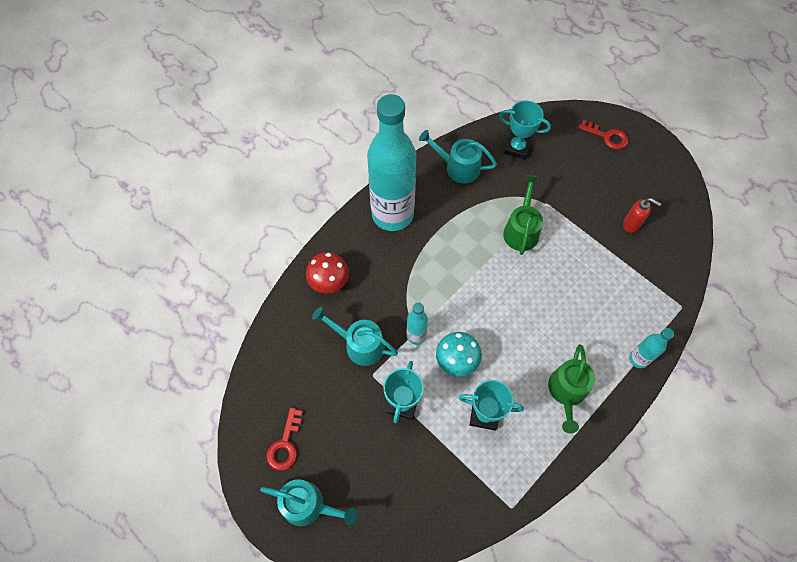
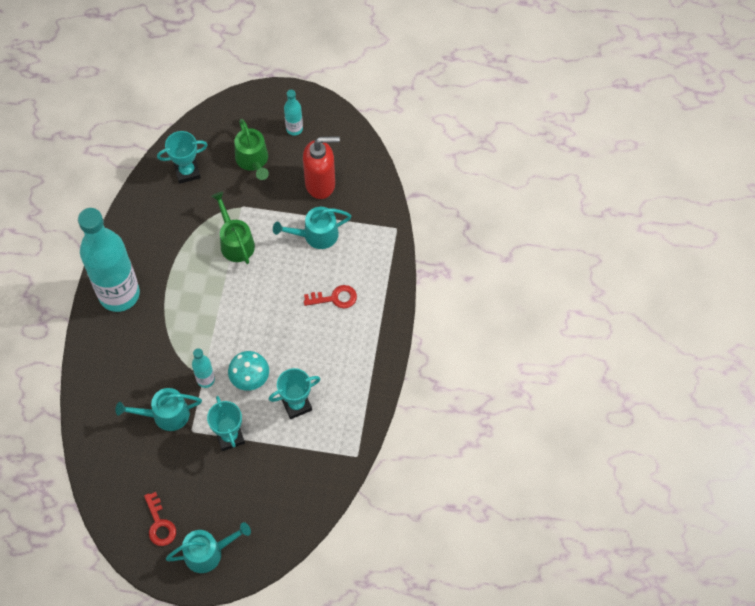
camera: 35 degrees left, 0 degrees up
(329, 281) = (105, 382): red mushroom -> none
(458, 167) = (148, 219): turquoise watering can -> turquoise watering can (316, 235)
(567, 392) = (347, 348): green watering can -> green watering can (253, 160)
(607, 137) = (257, 116): red key -> red key (335, 298)
(631, 224) = (320, 184): red soap dispenser -> red soap dispenser, size x1.83
(638, 359) = (386, 290): turquoise bottle -> turquoise bottle (294, 129)

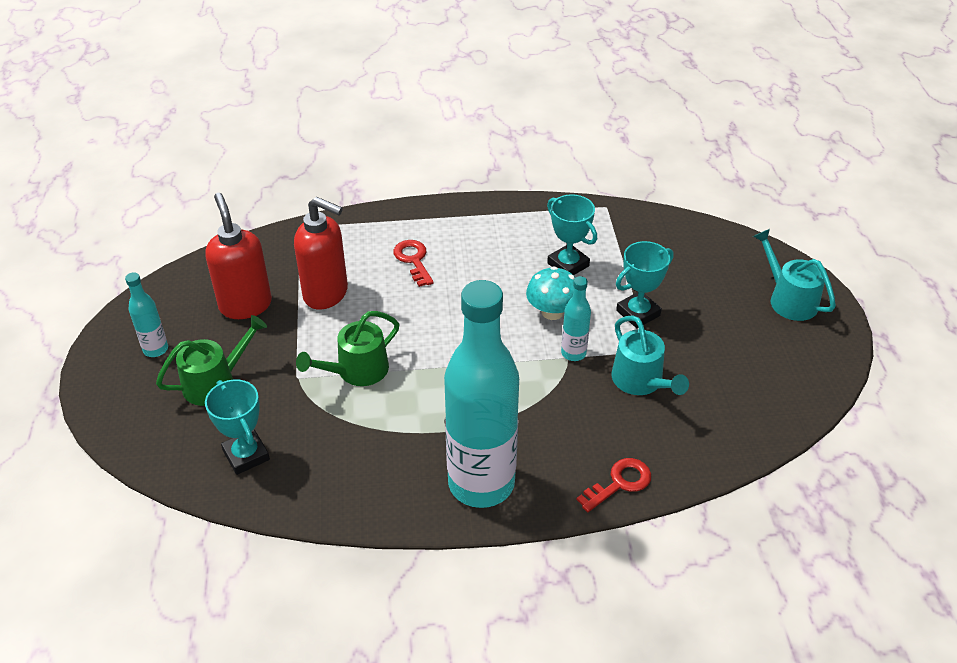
camera: 105 degrees left, 20 degrees down
(160, 524) = (784, 350): red key -> red key (619, 483)
(316, 235) = (326, 294): turquoise watering can -> red soap dispenser

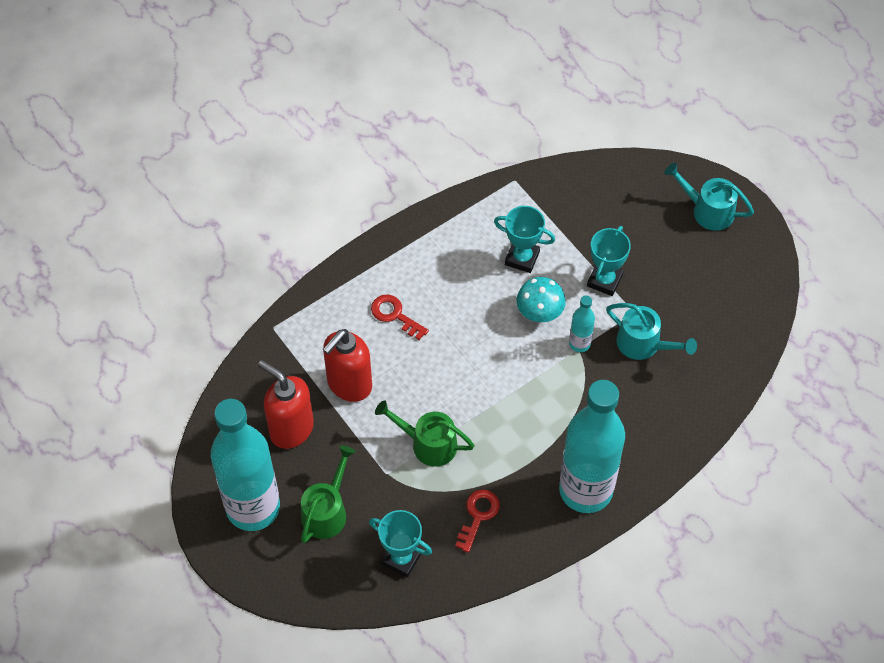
camera: 30 degrees left, 15 degrees up
(155, 349) = (253, 507): turquoise bottle -> turquoise bottle, size x2.36
(326, 294) = (349, 385): red soap dispenser -> red soap dispenser turned 135 degrees clockwise
(357, 371) = (428, 444): green watering can -> green watering can turned 90 degrees clockwise
(619, 483) = (679, 439): red key -> red key (478, 515)

